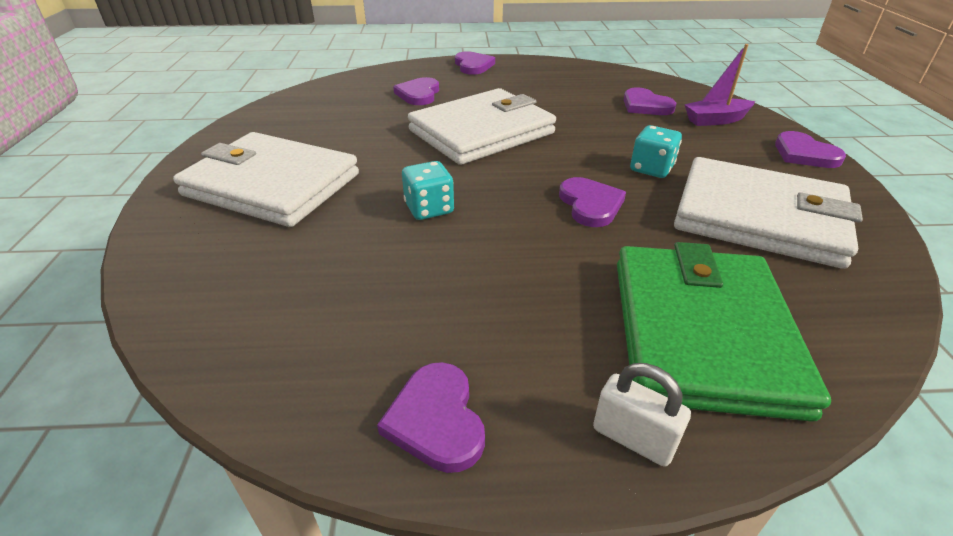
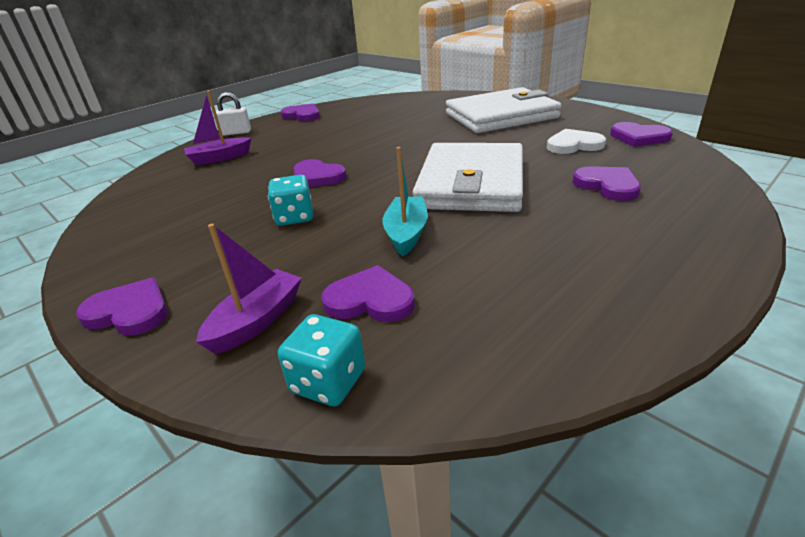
camera: 140 degrees right, 5 degrees down
(344, 122) = (573, 145): none -> white heart
(429, 209) = (404, 140): turquoise dice -> turquoise dice (328, 381)
(473, 65) = (693, 252): purple heart -> purple heart (638, 137)
(583, 123) = (406, 233): none -> turquoise boat
(701, 332) = (219, 158): green wallet -> purple boat
(759, 217) = (190, 217): white wallet -> none

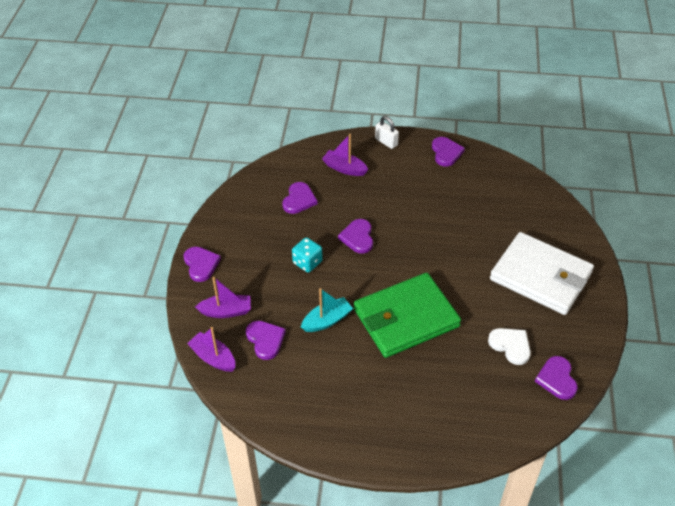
camera: 50 degrees right, 15 degrees up
(328, 381) = (213, 358): turquoise dice -> purple boat
(471, 183) = (406, 318): white wallet -> green wallet
(607, 186) = (452, 387): purple heart -> purple heart (299, 200)

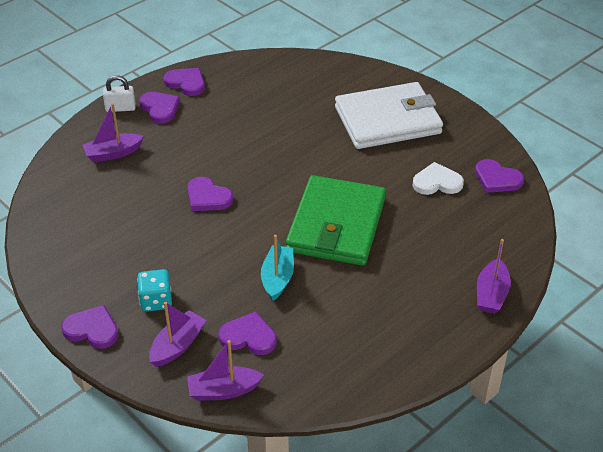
camera: 50 degrees left, 5 degrees down
(299, 200) = (108, 207): purple heart -> purple heart (160, 108)
(307, 262) = (192, 249): turquoise dice -> turquoise dice (156, 301)
(435, 448) = (491, 294): none -> purple boat

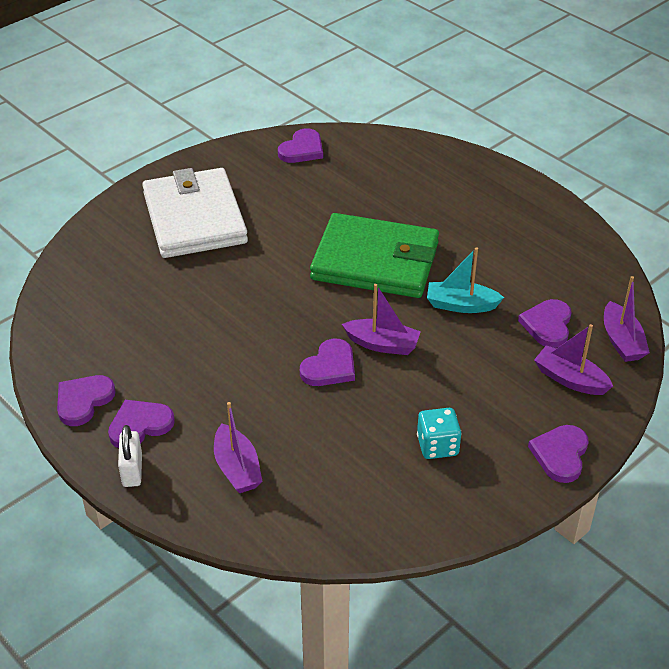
camera: 90 degrees left, 0 degrees up
(156, 301) = (508, 402): turquoise dice -> turquoise dice (437, 446)
(437, 182) = (306, 188): white heart -> none
(491, 294) = (466, 166): purple boat -> purple boat (382, 344)

